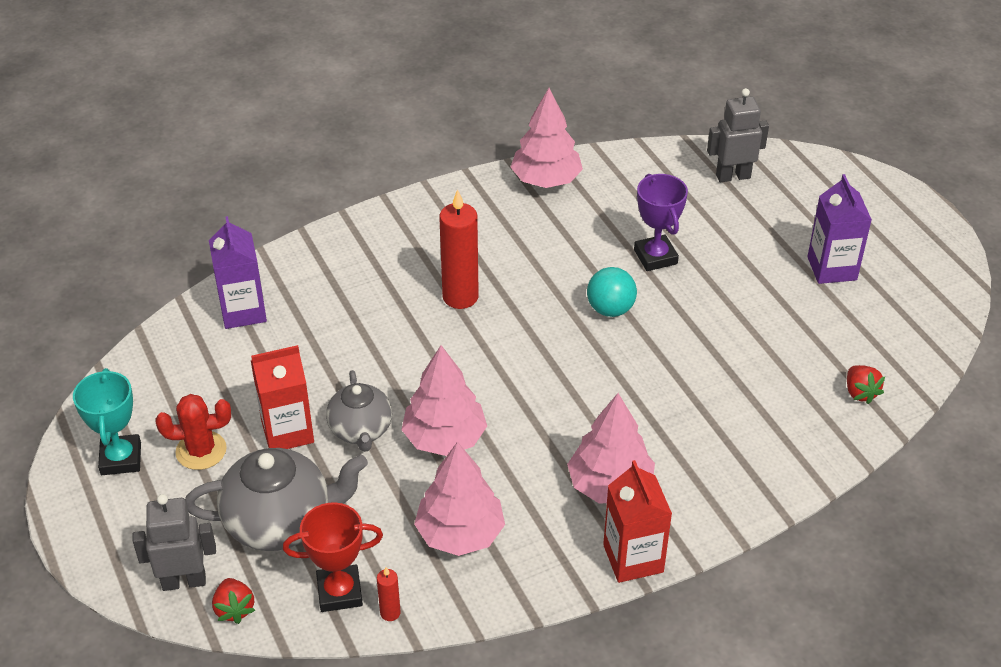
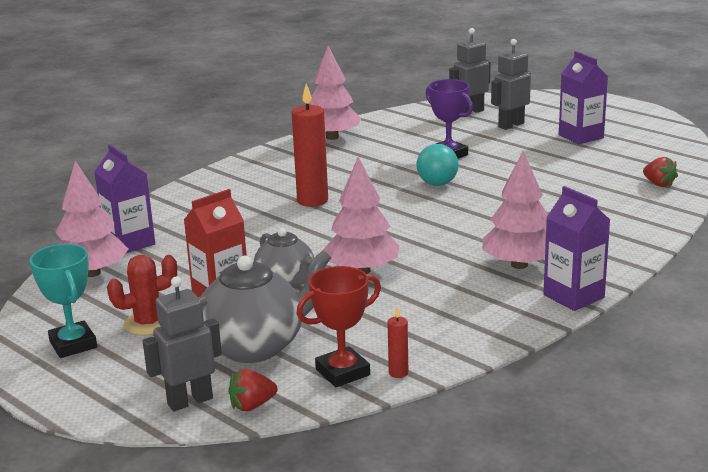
camera: 20 degrees left, 20 degrees down
(234, 609) = (252, 405): red strawberry -> red strawberry turned 105 degrees clockwise
(460, 533) = (420, 316): pink tree -> pink tree (92, 273)
(633, 558) = (573, 296): red carton -> purple carton
(763, 219) = (511, 125): none -> grey robot

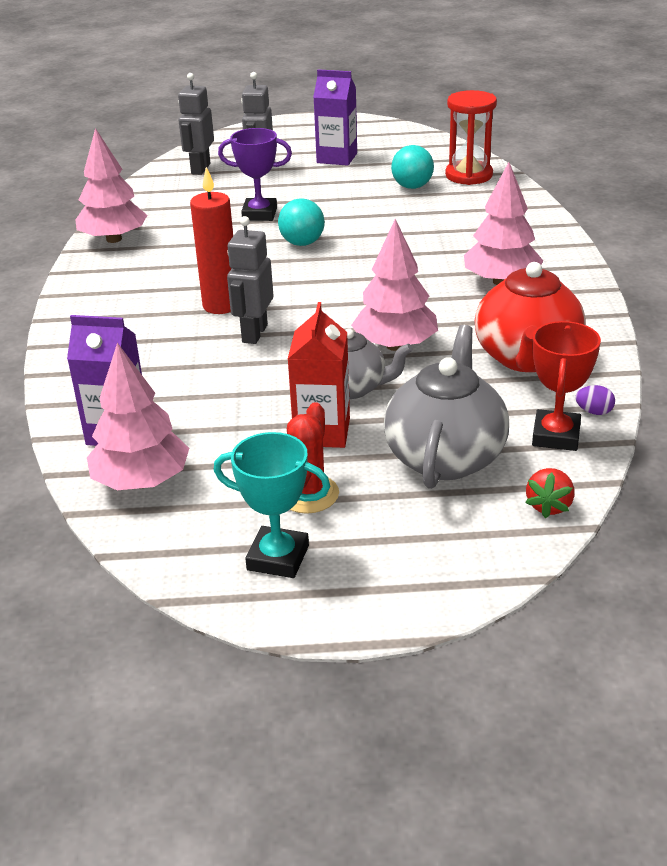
camera: 45 degrees left, 10 degrees up
(190, 401) = (494, 535): grey robot -> grey robot (254, 334)
(398, 373) = (594, 412): red candle -> purple egg
(428, 319) = (526, 358): none -> red teapot
(573, 296) = (584, 287): purple carton -> none
(595, 176) = (412, 187): none -> turquoise ball
(658, 184) = (469, 175): red strawberry -> red hourglass

